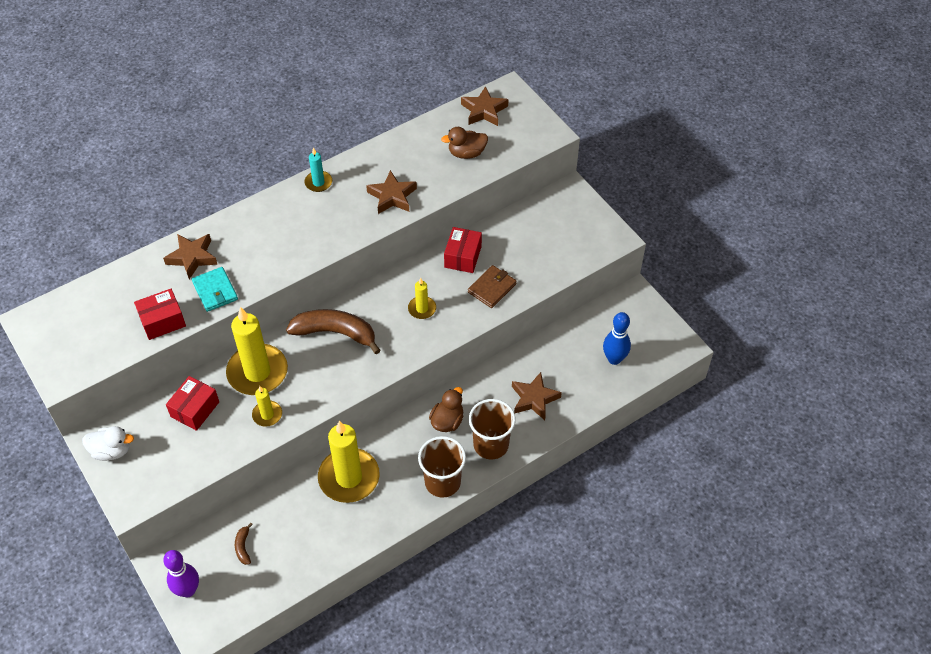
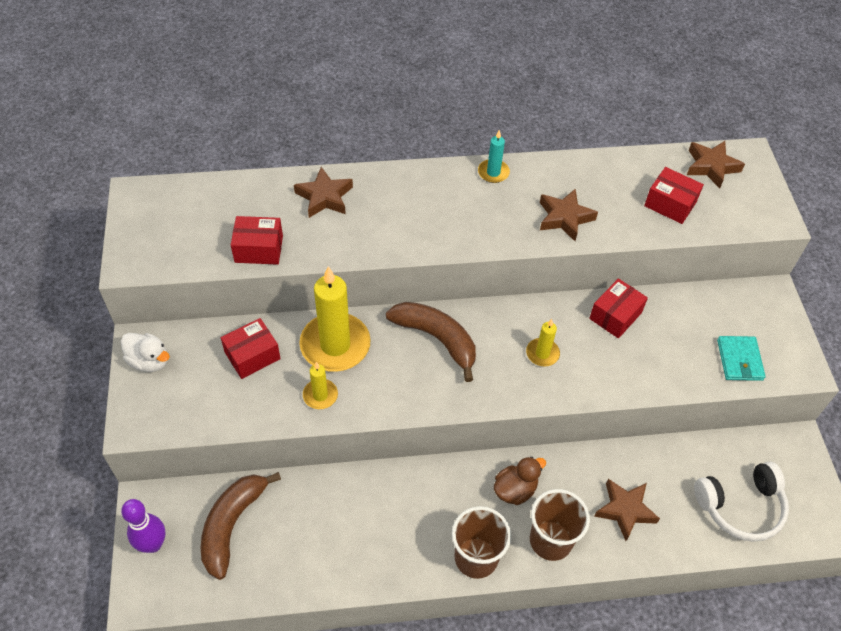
camera: 25 degrees right, 0 degrees up
(215, 291) = (327, 240): turquoise wallet -> turquoise wallet (739, 360)
(243, 547) = (232, 525): brown banana -> brown banana, size x2.32
(349, 477) = (379, 502): yellow candle -> none
(466, 153) = (670, 204): brown duck -> red box
(492, 288) = (632, 364): brown wallet -> none
(614, 359) = (740, 507): blue bowling pin -> white headphones

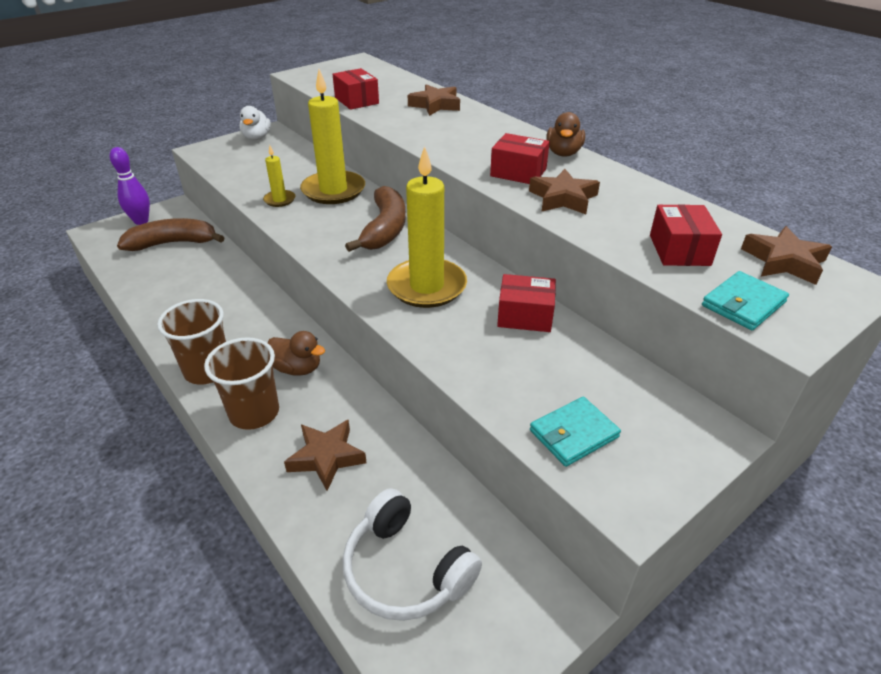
camera: 60 degrees right, 15 degrees down
(252, 355) = (293, 166): red box -> red box (518, 172)
(493, 172) = (563, 153): turquoise candle -> brown duck
(542, 353) = (427, 286): yellow candle -> yellow candle, size x2.08
(741, 217) = (743, 304): none -> turquoise wallet

